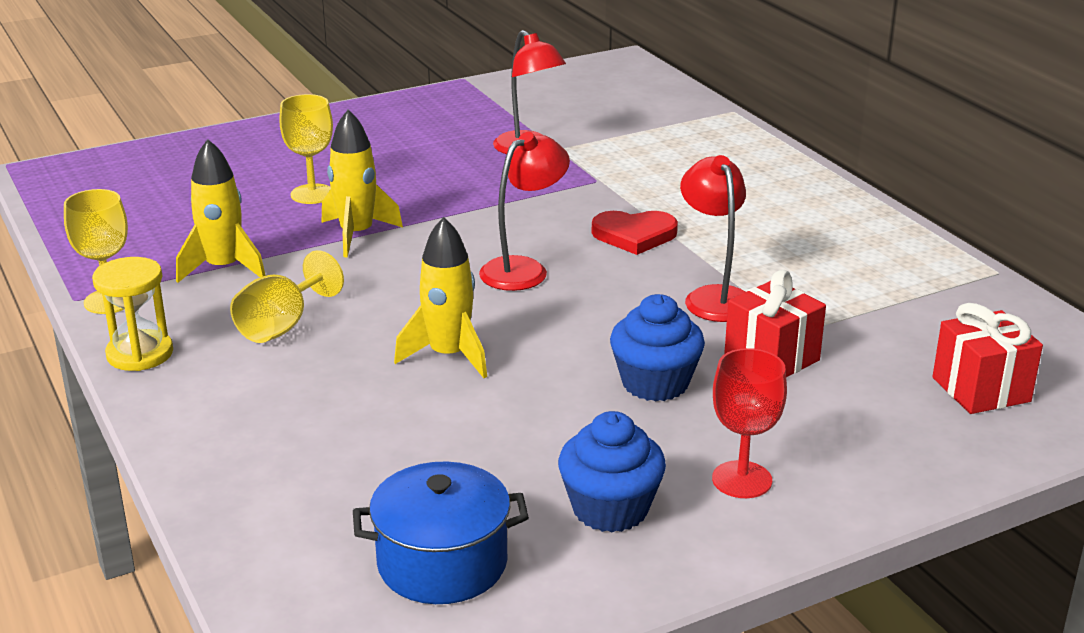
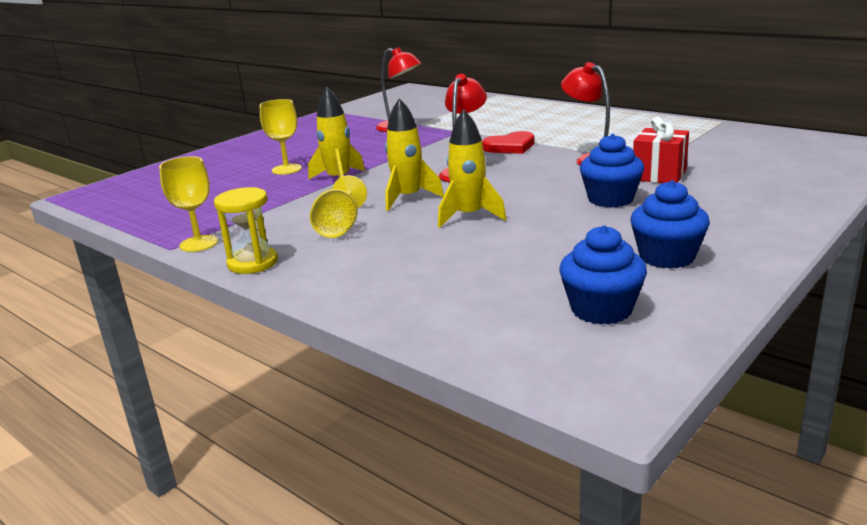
camera: 20 degrees left, 5 degrees down
(223, 268) = (265, 212): yellow rocket -> yellow rocket (408, 198)
(442, 563) = (601, 309): blue pot -> blue cupcake
(742, 480) = (721, 226): red goblet -> none
(981, 390) = (785, 162): red gift -> none

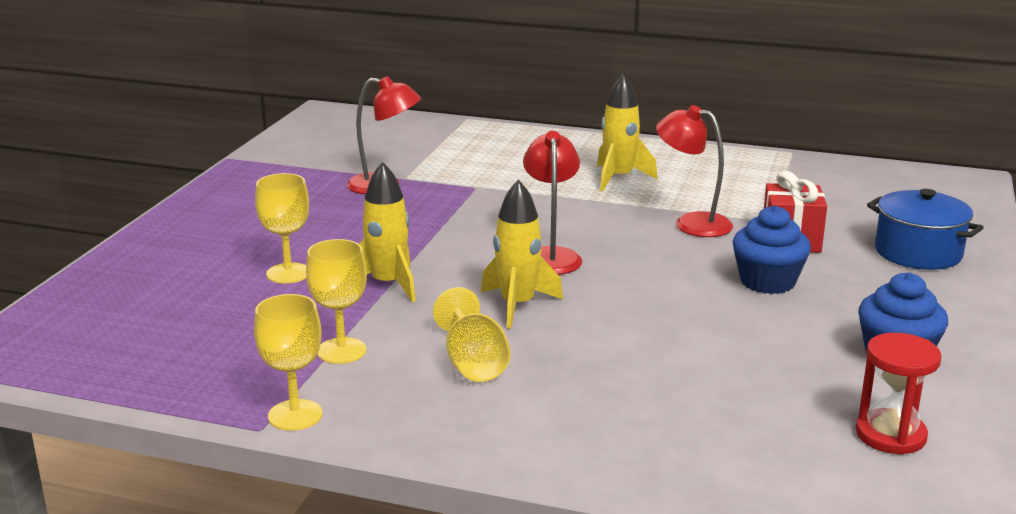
camera: 25 degrees left, 0 degrees up
(253, 263) = (411, 435): yellow hourglass -> none
(267, 212) = (341, 351): none -> yellow goblet
(469, 216) = (625, 325): yellow rocket -> yellow rocket (619, 178)
(510, 146) = (571, 209): red heart -> none
(601, 309) = (890, 435): blue cupcake -> red hourglass
(763, 190) = (918, 253): none -> blue pot

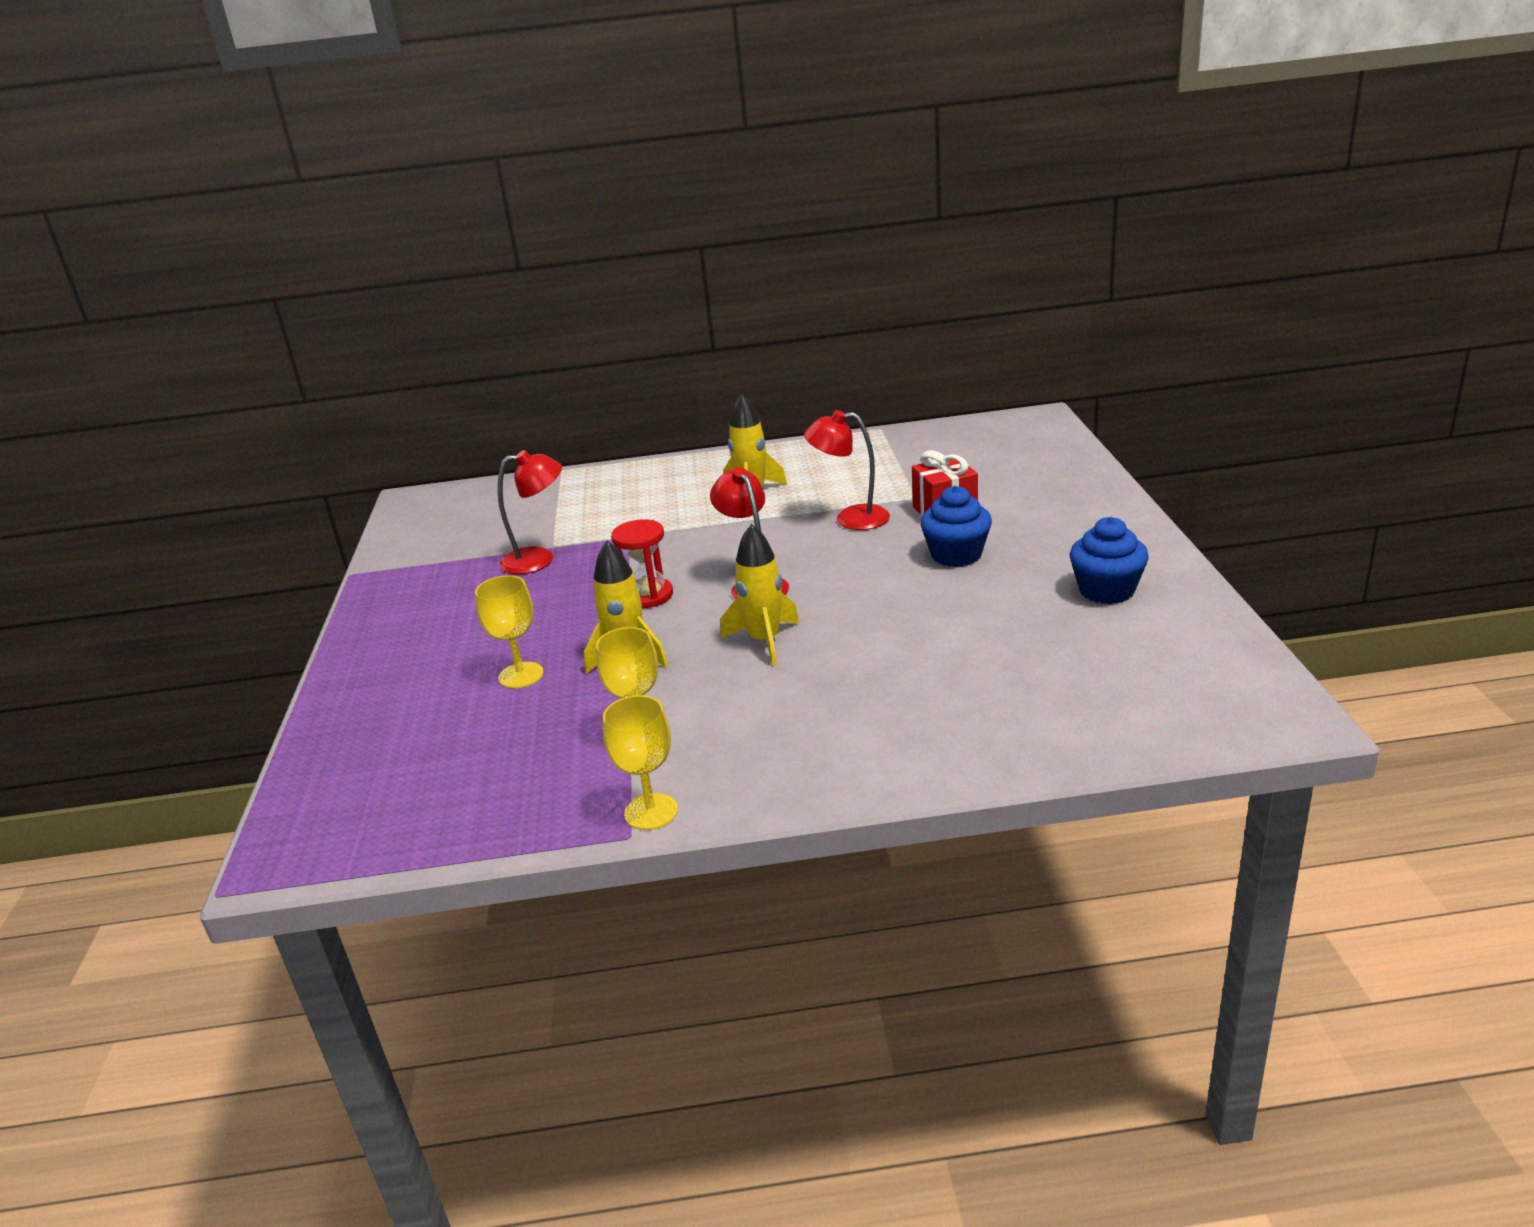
camera: 20 degrees left, 5 degrees up
(473, 363) = (771, 708): yellow goblet -> none
(890, 435) = (1155, 660): red hourglass -> red hourglass (648, 595)
(918, 253) = (1052, 494): blue pot -> none

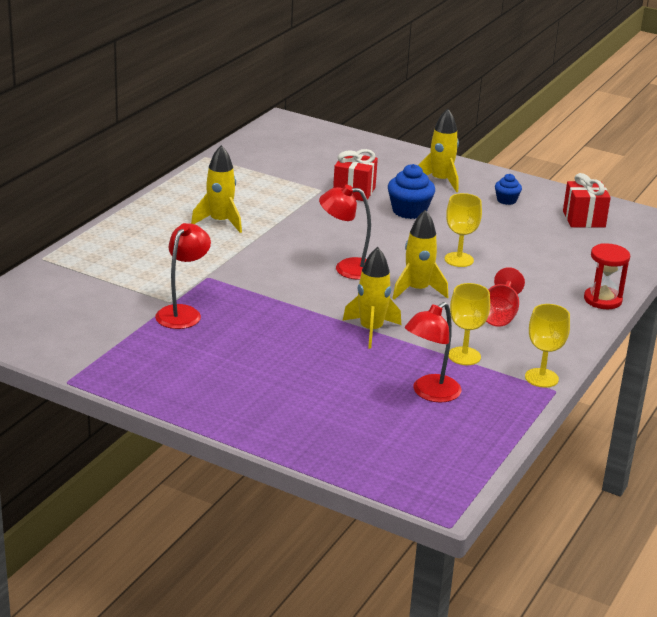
camera: 60 degrees left, 0 degrees up
(521, 675) = (338, 367): yellow goblet -> yellow goblet (459, 259)
(648, 595) = (303, 299): red hourglass -> red hourglass (602, 300)
(780, 714) = (499, 315): none -> red goblet
(850, 518) = (313, 214): red lamp -> red lamp (430, 393)
(1072, 537) = (440, 181): none -> yellow rocket
(1106, 590) = (506, 200): blue cupcake -> blue cupcake, size x0.58
(1164, 658) = (584, 219): none -> red gift

